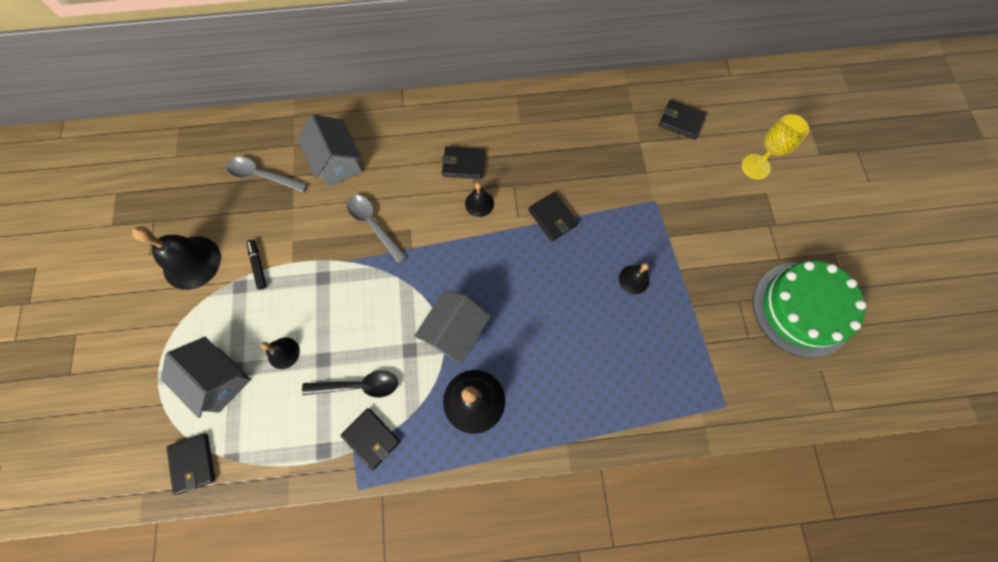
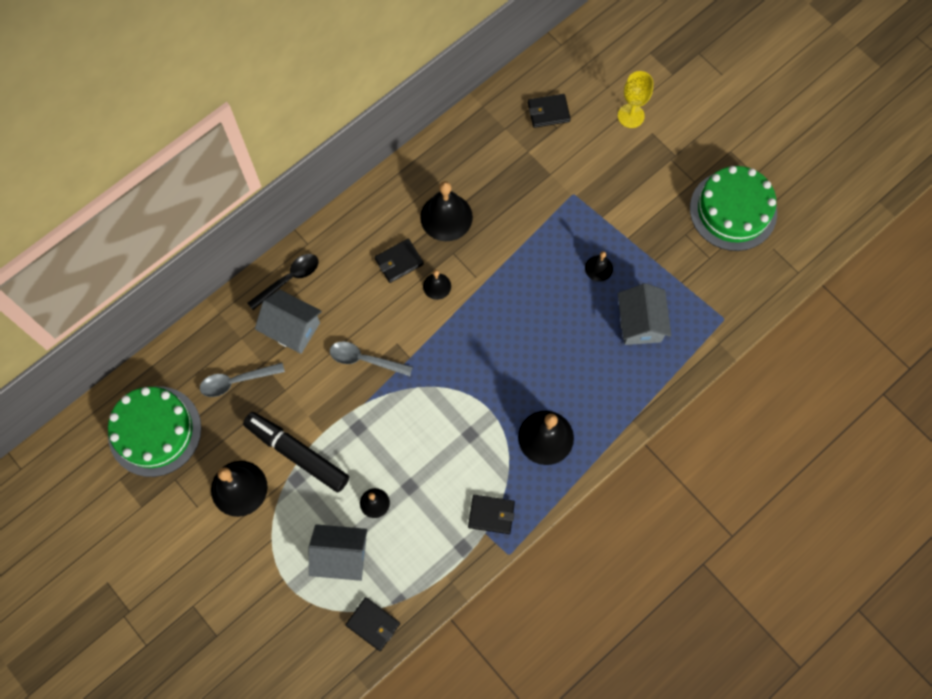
camera: 35 degrees left, 0 degrees up
(172, 173) = (154, 431): none -> green cake
(258, 266) = (297, 453): black marker -> black marker, size x2.33
(359, 386) = (452, 485): black spoon -> black spoon (289, 279)
(455, 332) = (494, 398): grey house -> grey house (640, 323)
(530, 153) = (446, 217): none -> black bell
(552, 218) = (503, 260): black wallet -> none

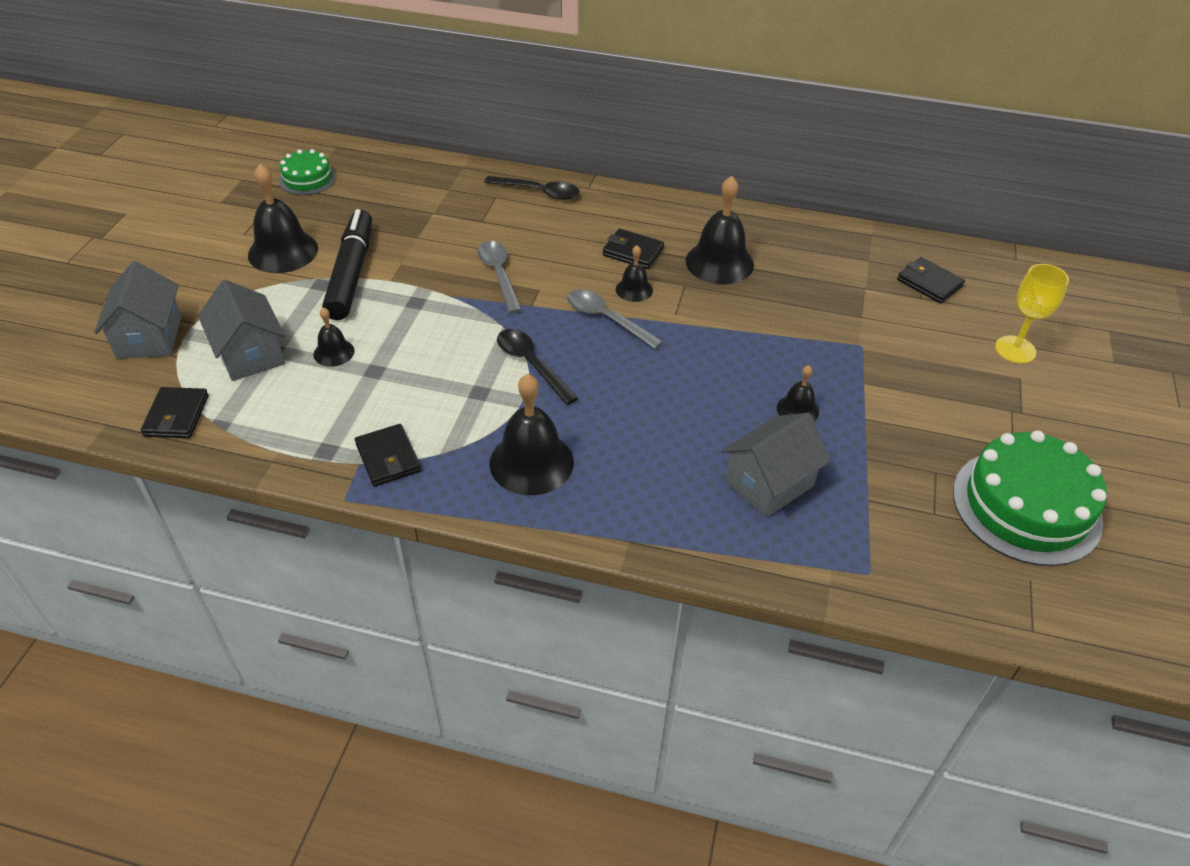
camera: 55 degrees right, 25 degrees down
(154, 431) = (307, 179): green cake -> green cake, size x0.54
(236, 381) = (400, 204): grey spoon -> grey spoon (606, 318)
(292, 328) = (488, 214): grey house -> grey house (149, 337)
(465, 390) = (531, 364): none -> black spoon

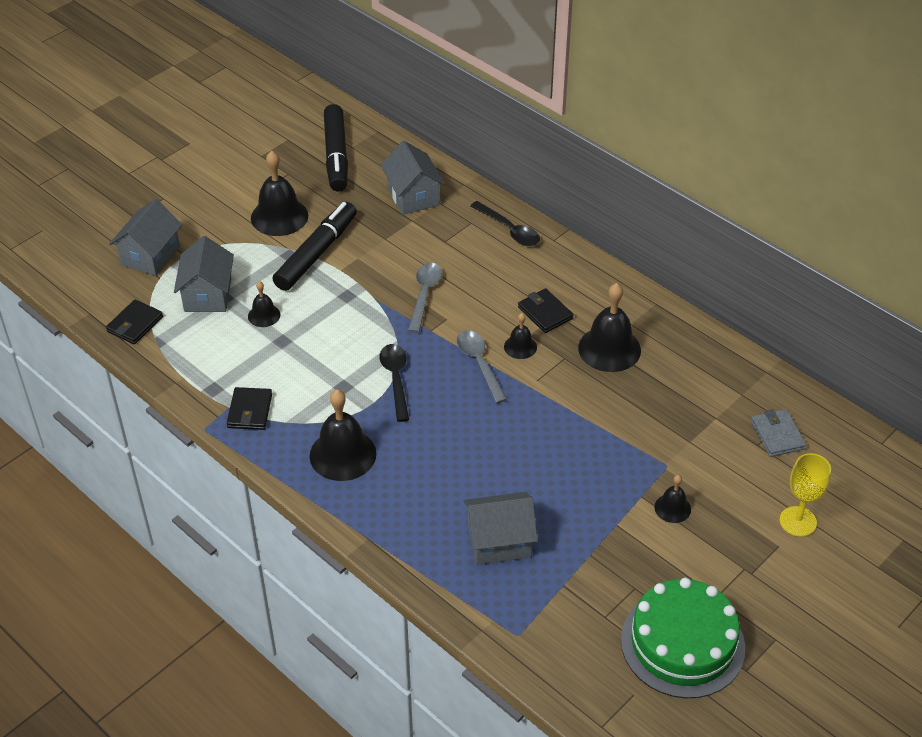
camera: 30 degrees right, 0 degrees up
(307, 179) = (336, 155): green cake -> black marker
(417, 191) = (413, 196): none -> grey house
(797, 410) = (568, 496): black bell -> black bell (672, 508)
(929, 283) = (777, 435): black wallet -> grey wallet

